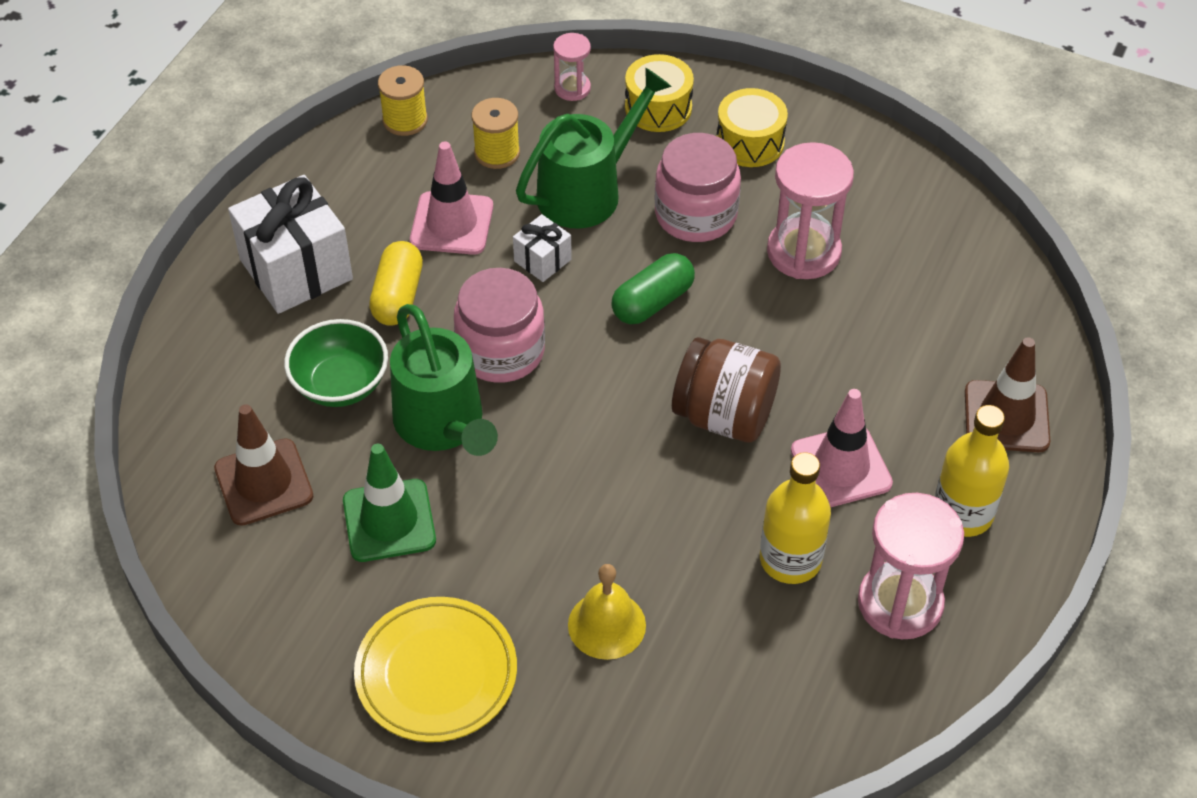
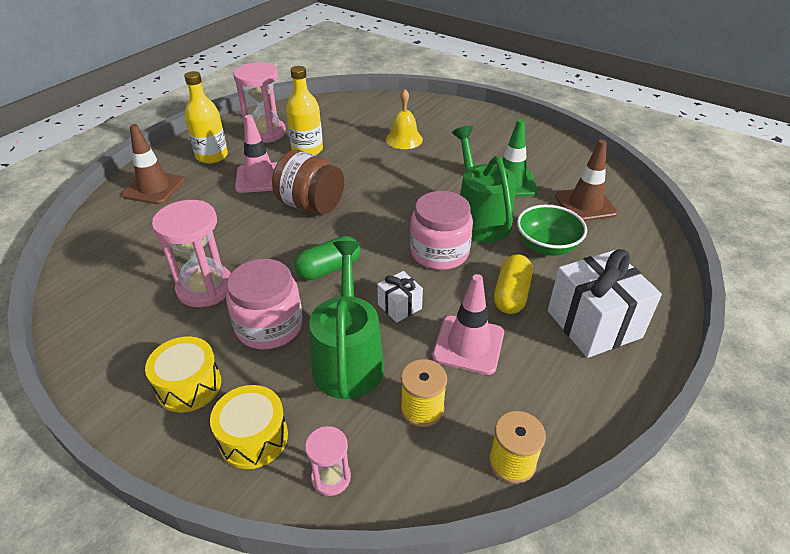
camera: 170 degrees left, 10 degrees down
(436, 673) = (485, 133): yellow plate -> none
(588, 190) = (348, 358): green watering can -> green watering can turned 120 degrees clockwise

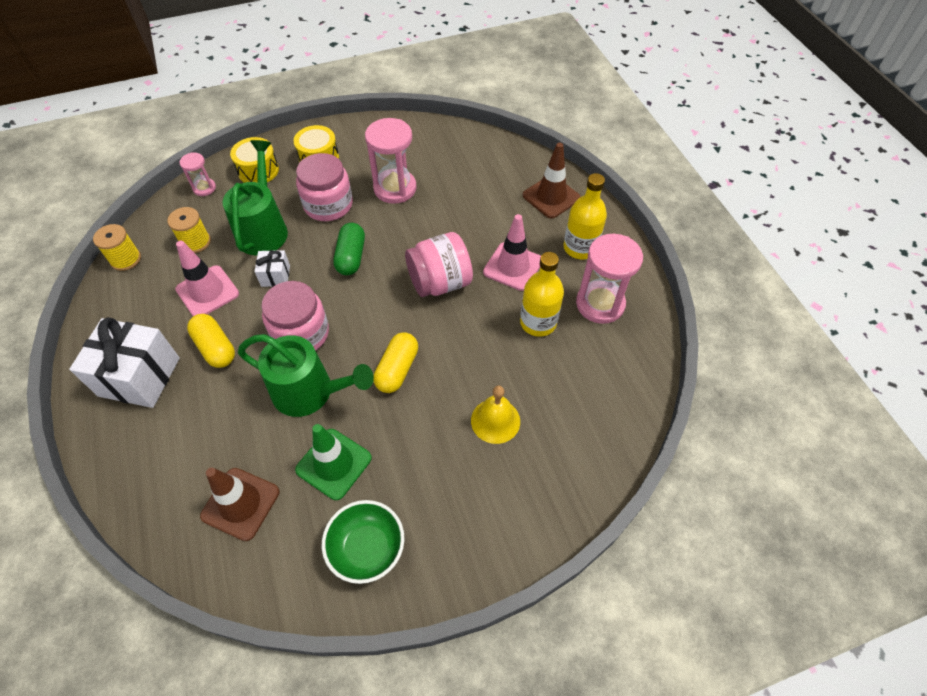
camera: 125 degrees right, 15 degrees up
(311, 205) = (440, 282): brown jar -> pink jar
(348, 358) = (264, 228): green watering can -> green watering can turned 120 degrees counterclockwise
(413, 190) = (397, 369): none -> yellow capsule
(547, 246) = (230, 416): green bowl -> green bowl (367, 548)

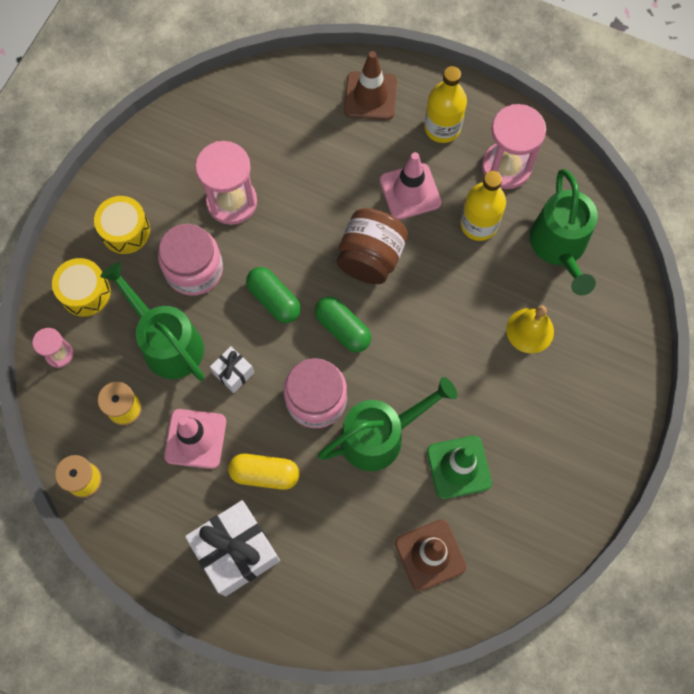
camera: 45 degrees left, 15 degrees up
(367, 548) = (544, 497): green bowl -> none
(370, 308) = (342, 328): none -> green capsule
(397, 369) = (421, 358): yellow capsule -> none
(440, 282) = (370, 257): pink jar -> brown jar
(582, 386) = (559, 247): none -> green watering can

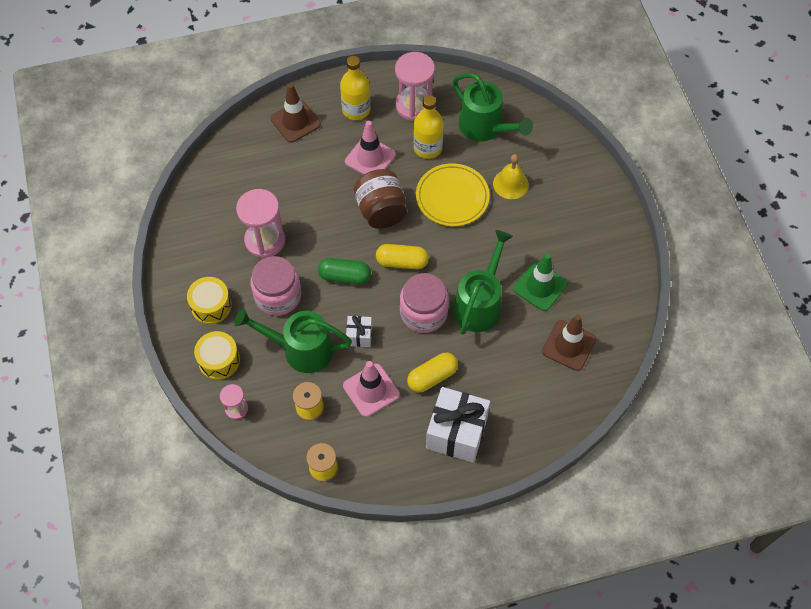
camera: 40 degrees left, 10 degrees down
(342, 328) = (402, 262): green capsule -> yellow capsule
(455, 298) = (452, 197): none -> yellow plate

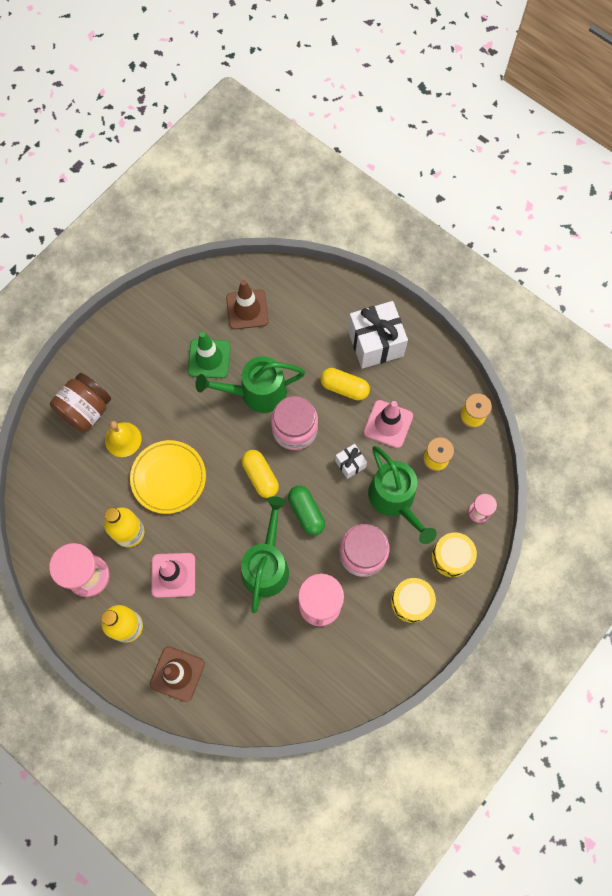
camera: 125 degrees left, 10 degrees up
(381, 211) = (222, 527): brown jar -> brown jar (86, 410)
(485, 128) = (75, 497): green watering can -> green watering can (267, 564)

